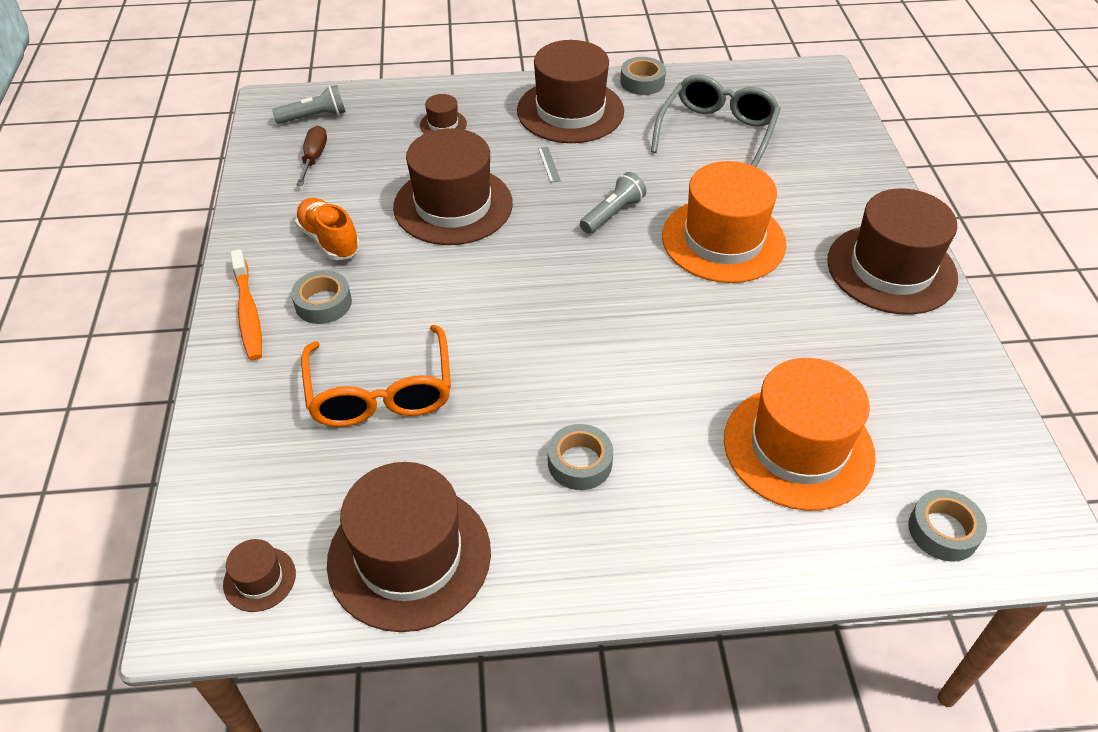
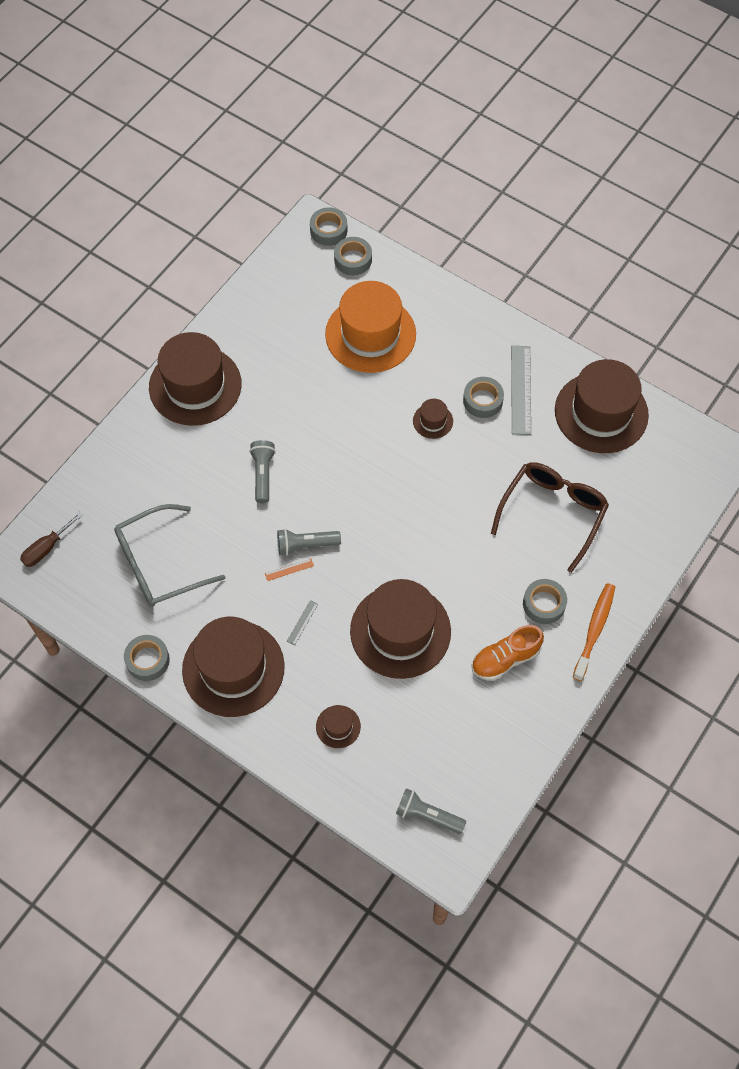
camera: 140 degrees left, 15 degrees up
(259, 579) = (678, 450): brown hat -> brown hat (433, 421)
(314, 158) = (460, 760): brown screwdriver -> brown screwdriver (46, 548)
(329, 240) = (505, 659): orange shoe -> orange shoe turned 60 degrees clockwise
(381, 392) = (553, 513): orange glasses -> brown glasses
(544, 511) = (521, 390): none -> grey ruler
(605, 189) = (289, 569): none -> orange ruler
(723, 240) = (263, 474): orange hat -> grey flashlight
(1026, 550) = (328, 230): none -> grey tape

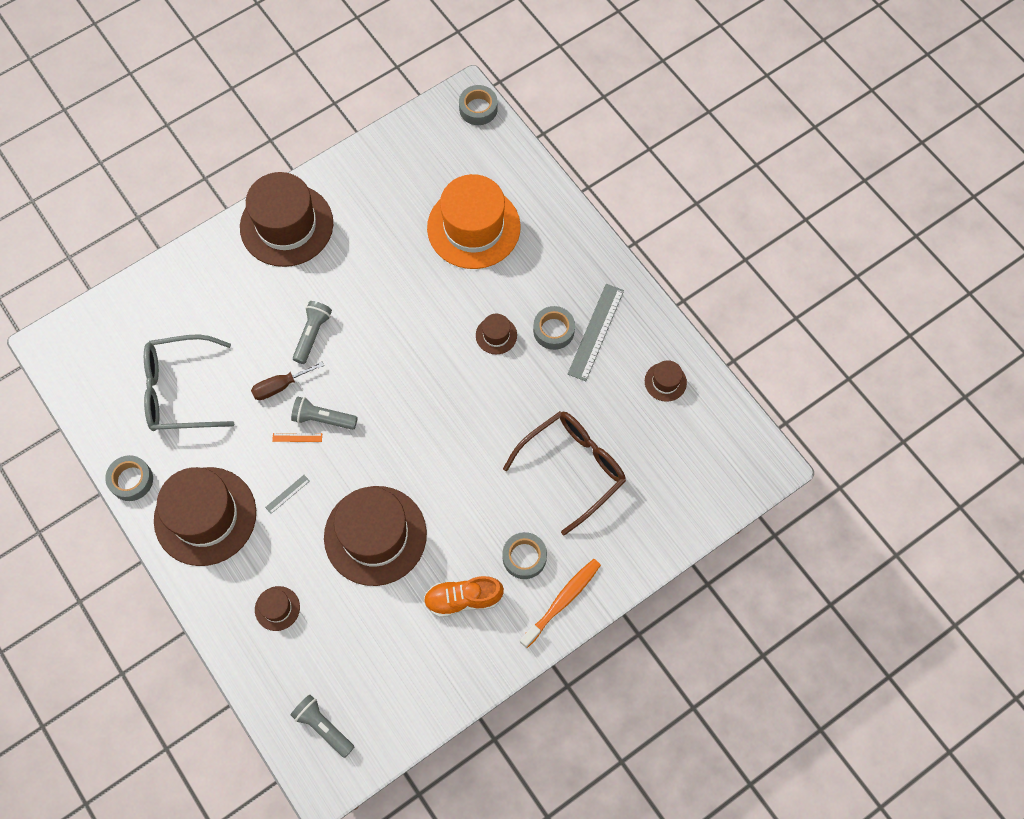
camera: 20 degrees right, 5 degrees up
(46, 548) = (86, 339): brown screwdriver -> brown screwdriver (280, 386)
(353, 259) = (489, 146): grey tape -> none
(601, 412) = (665, 382): brown hat -> brown hat, size x0.43

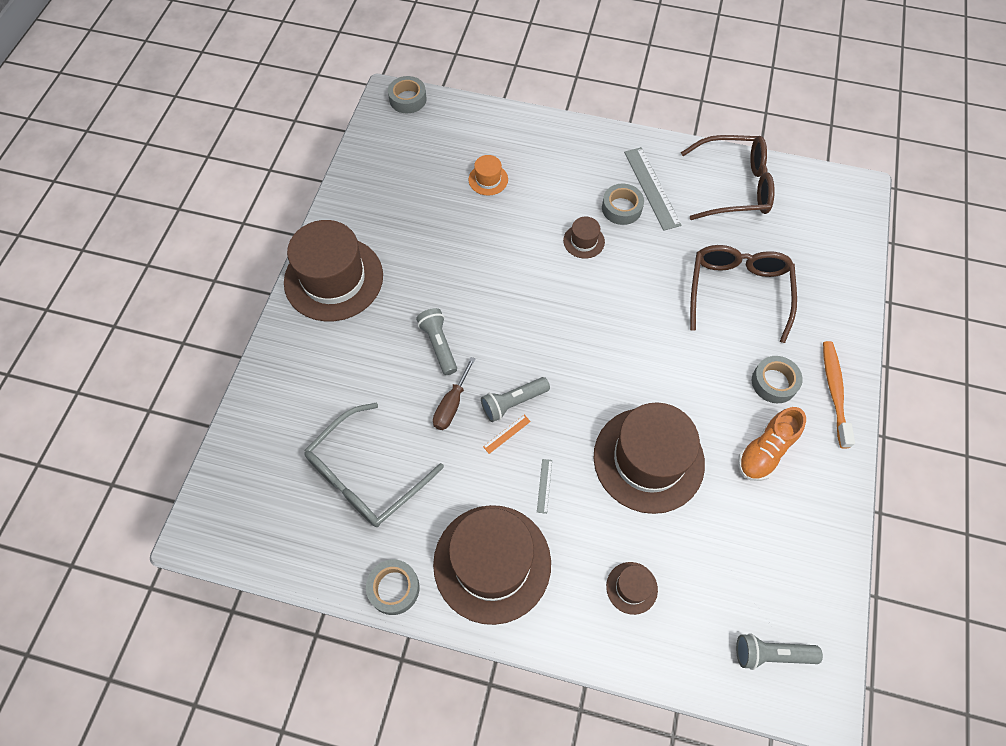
camera: 40 degrees left, 5 degrees down
(473, 227) = (488, 179): orange hat -> orange hat, size x0.43
(665, 382) = (734, 186): brown hat -> brown glasses

